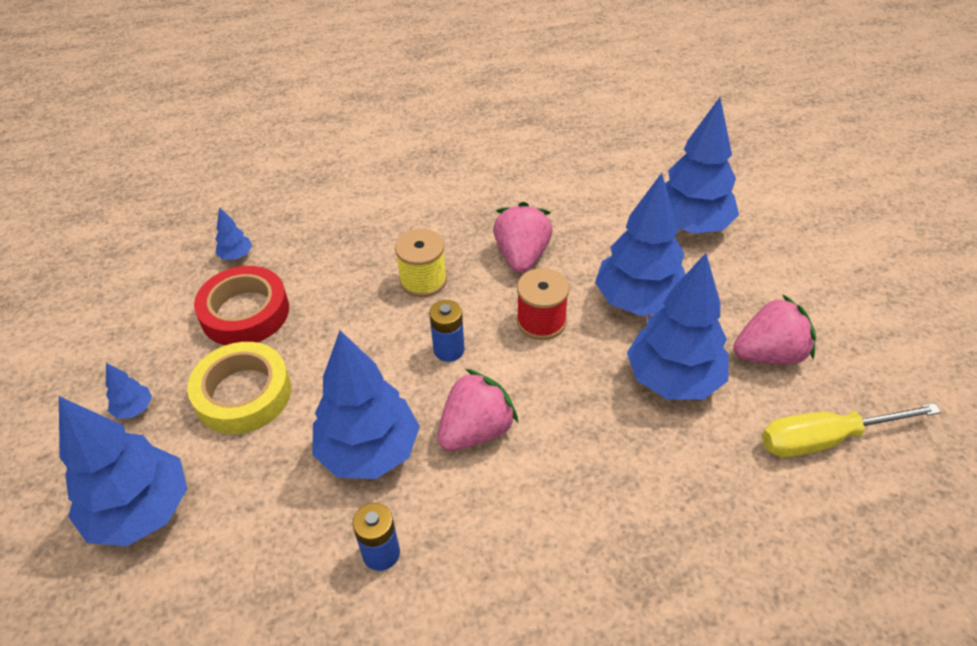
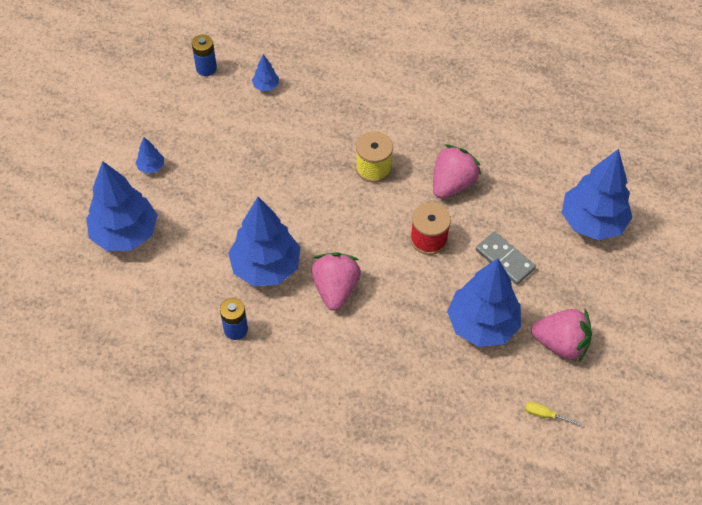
camera: 30 degrees right, 10 degrees up
(243, 394) = (216, 190): yellow tape -> none
(245, 312) = (248, 133): red tape -> none
(449, 350) = (355, 227): blue battery -> blue battery (206, 68)
(476, 430) = (335, 289): pink strawberry -> pink strawberry turned 75 degrees counterclockwise
(638, 301) = (505, 259): blue tree -> grey domino
(825, 439) = (545, 415): yellow screwdriver -> yellow screwdriver, size x0.44

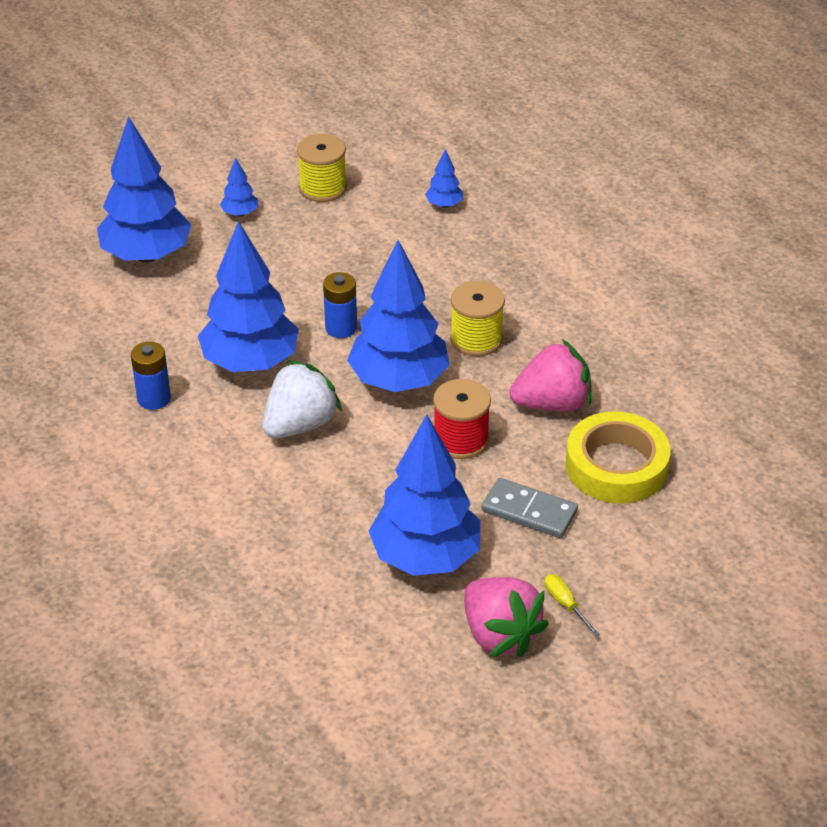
camera: 40 degrees right, 15 degrees down
(183, 117) = (323, 188): none -> yellow spool
(206, 68) = (398, 158): blue battery -> blue battery (341, 328)
(335, 289) = (300, 424): pink strawberry -> white strawberry
(505, 259) = (529, 511): grey domino -> grey domino turned 60 degrees counterclockwise
(519, 201) = (616, 466): none -> yellow tape
(545, 415) = (394, 692): yellow screwdriver -> yellow screwdriver (565, 604)
(592, 222) = (687, 539): blue tree -> blue tree (398, 381)

